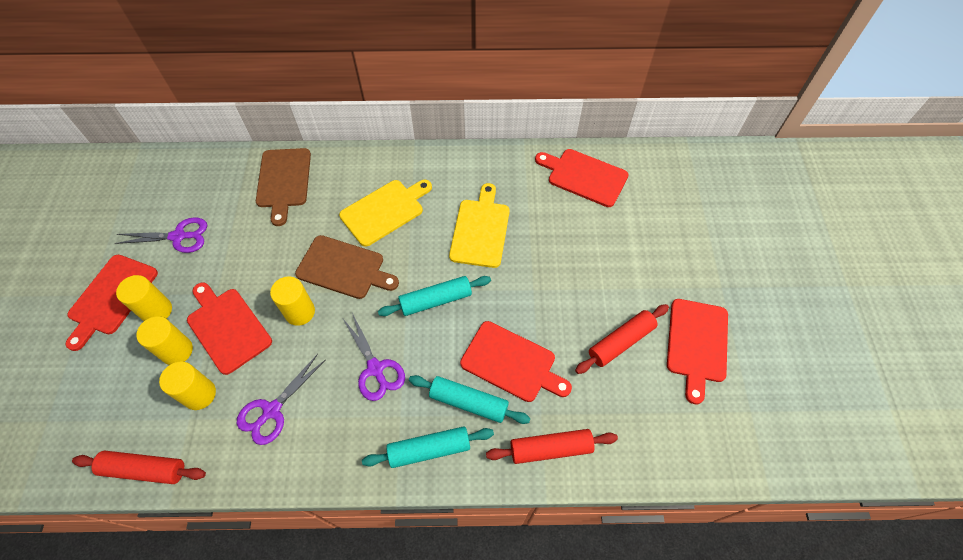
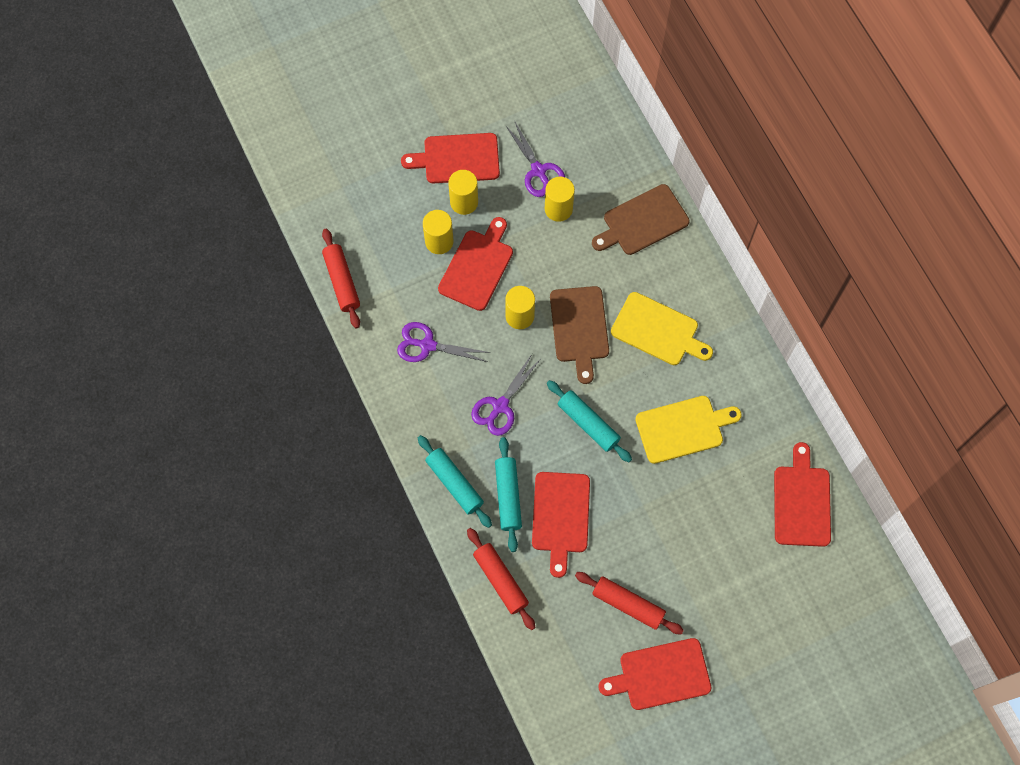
camera: 65 degrees right, 10 degrees up
(199, 394) = (413, 282): yellow cylinder -> yellow cylinder (558, 209)

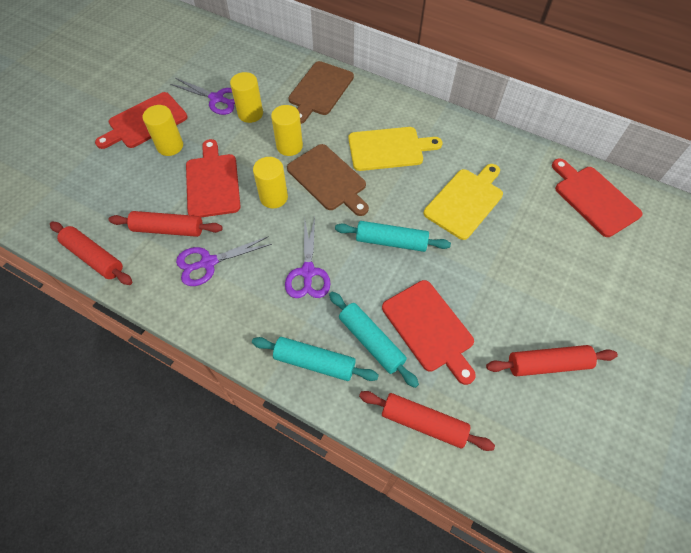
camera: 35 degrees left, 10 degrees down
(414, 292) = (168, 229): none -> red rolling pin
(439, 241) = (167, 182): yellow cylinder -> yellow cylinder (289, 146)
(660, 674) = (629, 407): red cutting board -> none

